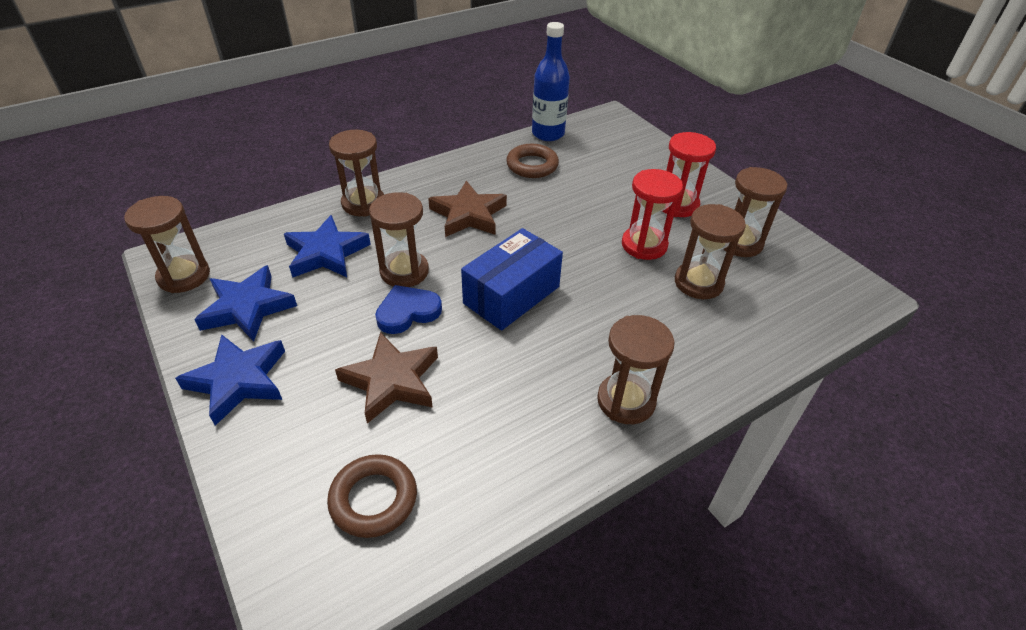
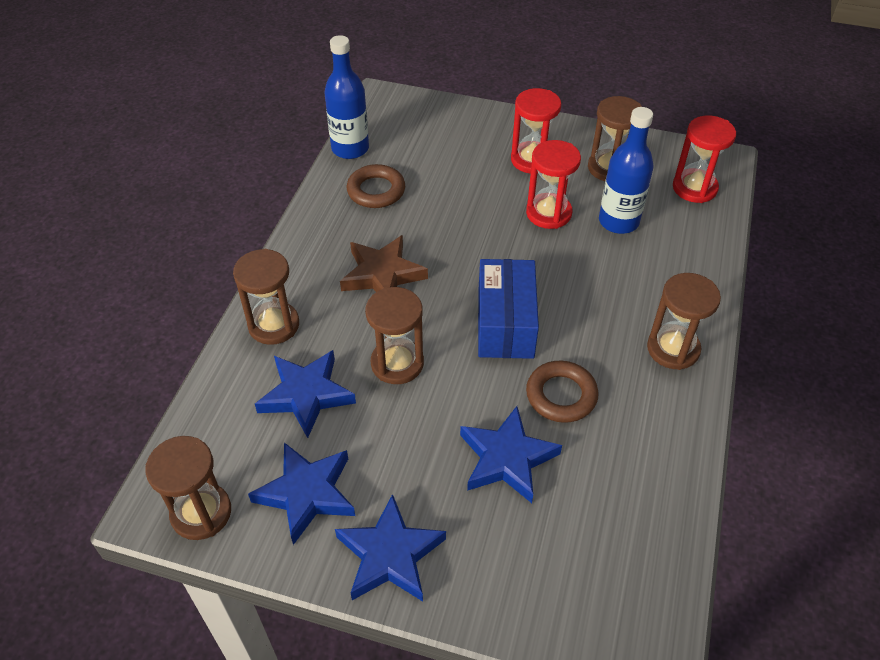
camera: 40 degrees left, 5 degrees up
(373, 499) = (605, 548): brown ring -> brown ring (561, 395)
(392, 381) = (507, 458): brown star -> blue star
(407, 312) = (446, 396): blue heart -> none
(698, 283) = (618, 221): brown hourglass -> blue bottle
(806, 298) = (694, 188): none -> red hourglass

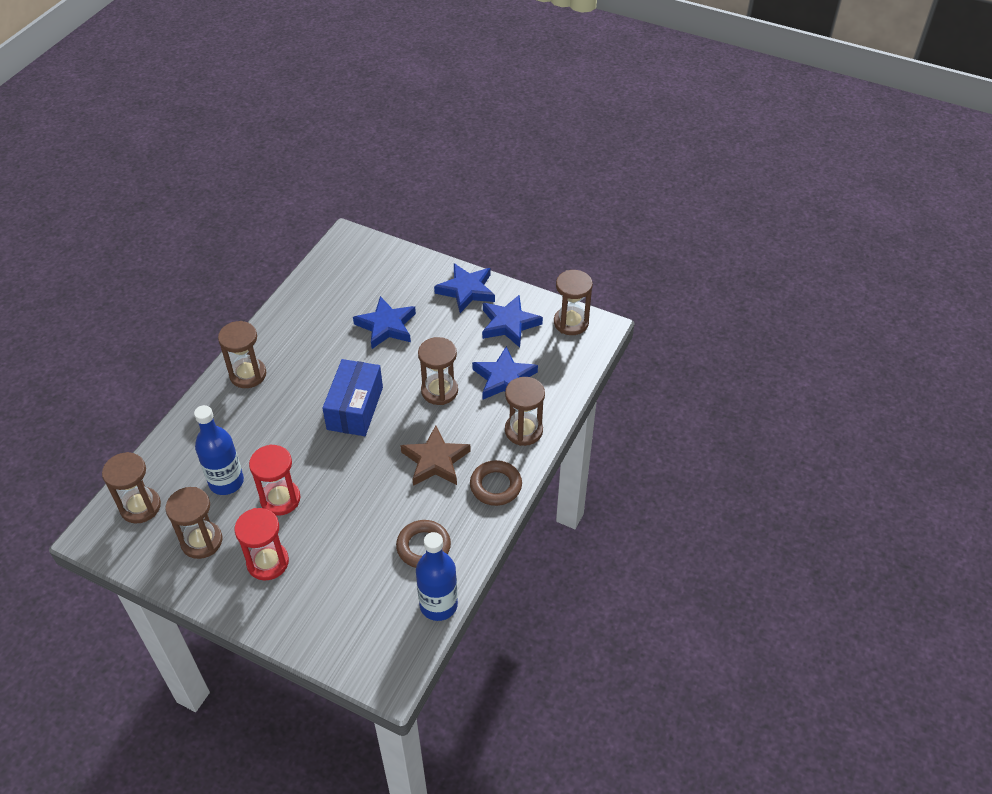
camera: 170 degrees left, 0 degrees up
(561, 395) = (337, 356): brown ring -> brown ring (495, 486)
(694, 188) = (140, 507): red hourglass -> brown hourglass

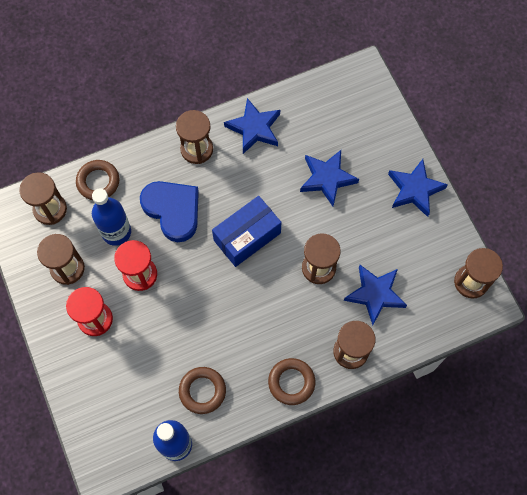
camera: 40 degrees right, 20 degrees up
(172, 455) = (98, 182): none -> brown ring
(267, 432) = (173, 210): none -> blue heart
(435, 460) = (267, 326): brown star -> none
(509, 324) = (421, 246): blue star -> blue star (254, 128)

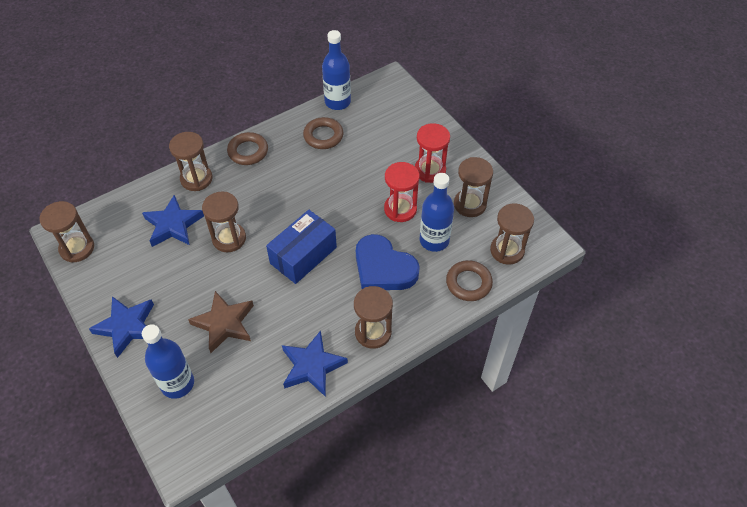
camera: 170 degrees right, 15 degrees down
(327, 178) = (224, 323): blue star -> brown star
(368, 132) = (177, 383): none -> blue bottle

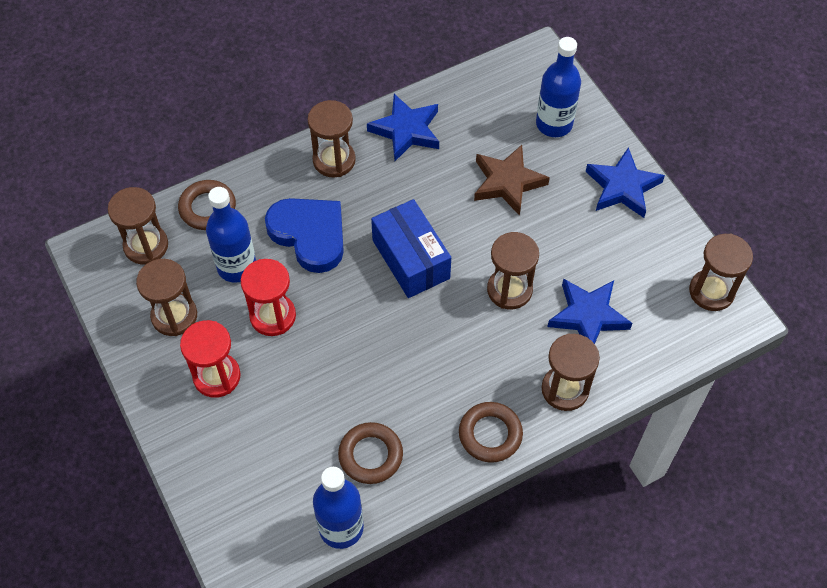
camera: 175 degrees left, 5 degrees up
(303, 255) = (411, 259): blue box -> blue box turned 75 degrees counterclockwise

